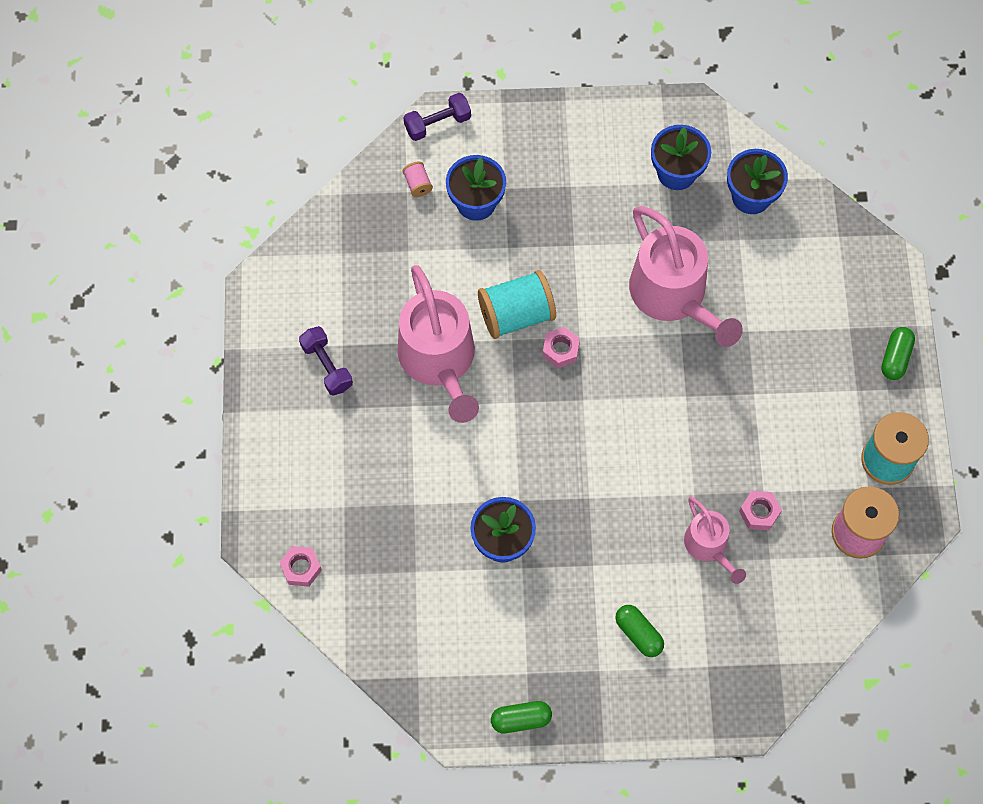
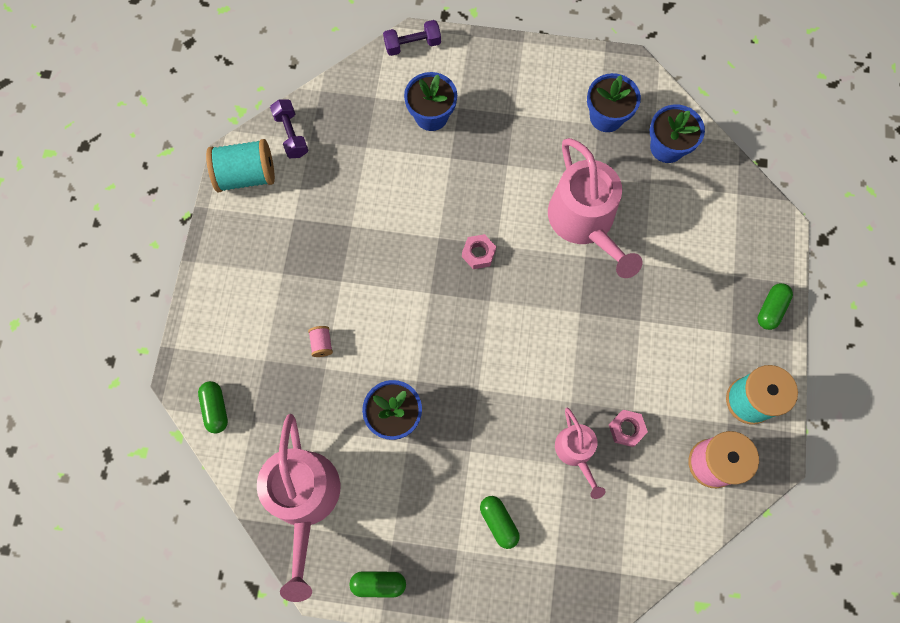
camera: 10 degrees right, 5 degrees up
(301, 568) = (216, 409): pink nut -> green capsule
(327, 366) = (277, 234): purple dumbbell -> purple dumbbell (291, 134)
(417, 184) = (385, 92): pink spool -> pink spool (322, 344)
(439, 360) = (373, 245): pink watering can -> pink watering can (304, 500)
(516, 314) = (446, 216): turquoise spool -> turquoise spool (246, 175)

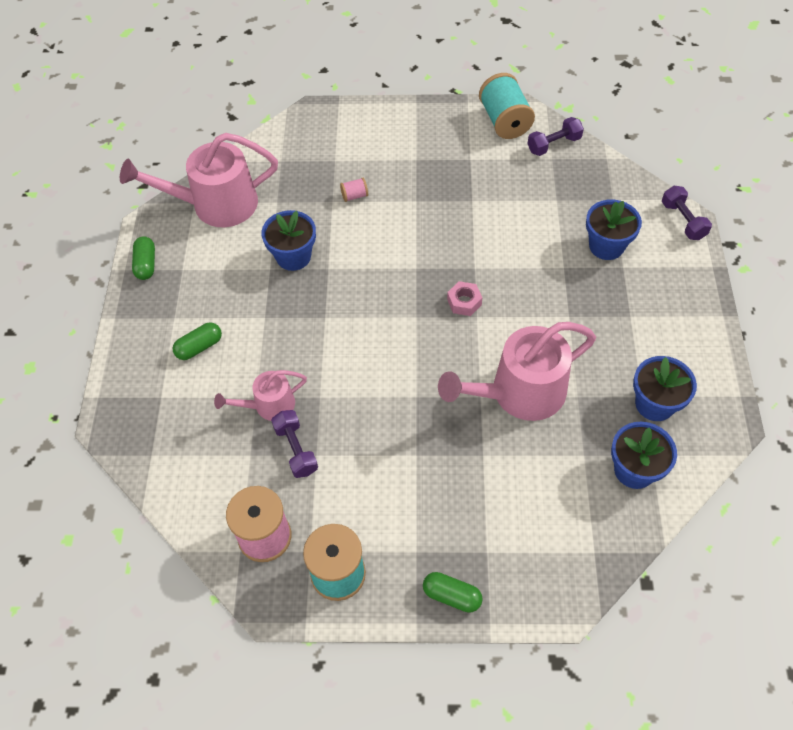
camera: 85 degrees right, 15 degrees down
(216, 409) = (289, 137): green capsule -> none
(626, 429) = (296, 449): pink nut -> purple dumbbell

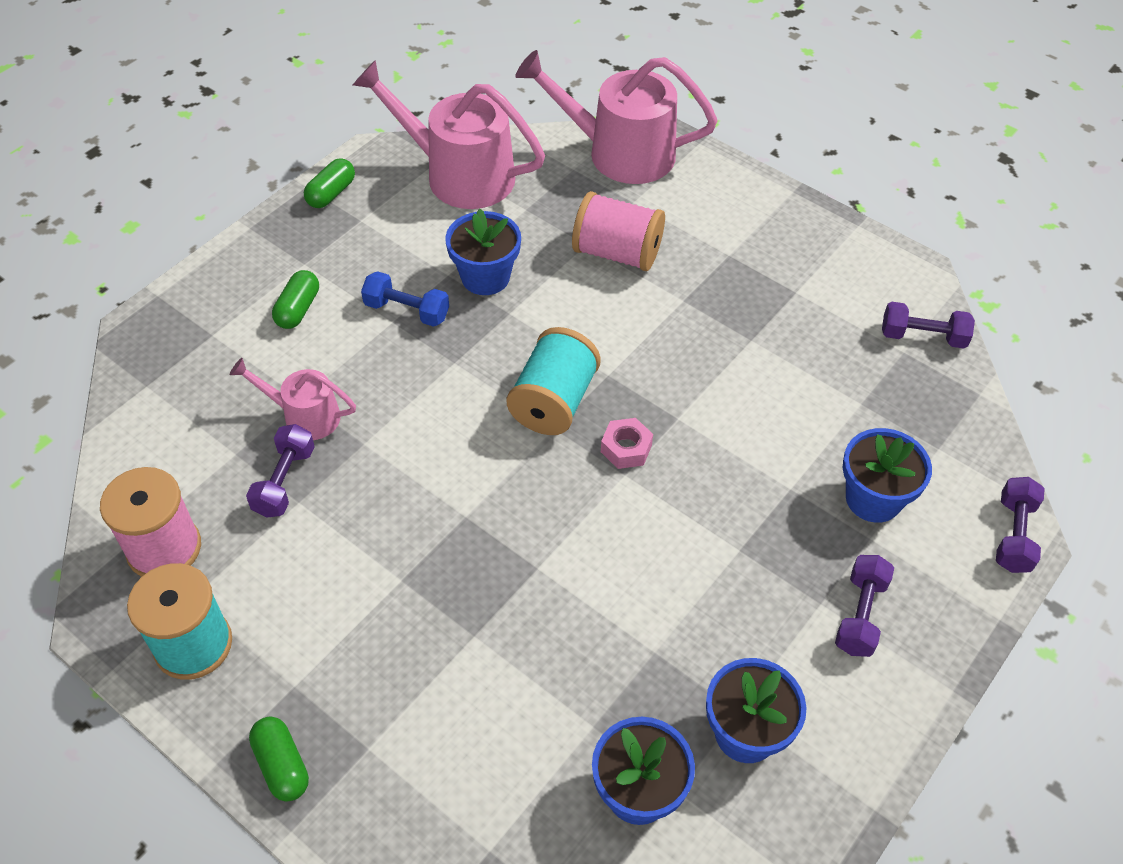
camera: 35 degrees right, 5 degrees down
(199, 347) = (298, 309): green capsule -> green capsule turned 75 degrees counterclockwise
(267, 305) = (407, 310): none -> blue dumbbell
(354, 196) = (617, 253): pink spool -> pink spool, size x2.25
(504, 121) = (884, 273): turquoise spool -> turquoise spool (553, 402)
(520, 393) = (588, 596): pink watering can -> pink watering can (620, 153)
(652, 308) = (860, 615): none -> purple dumbbell

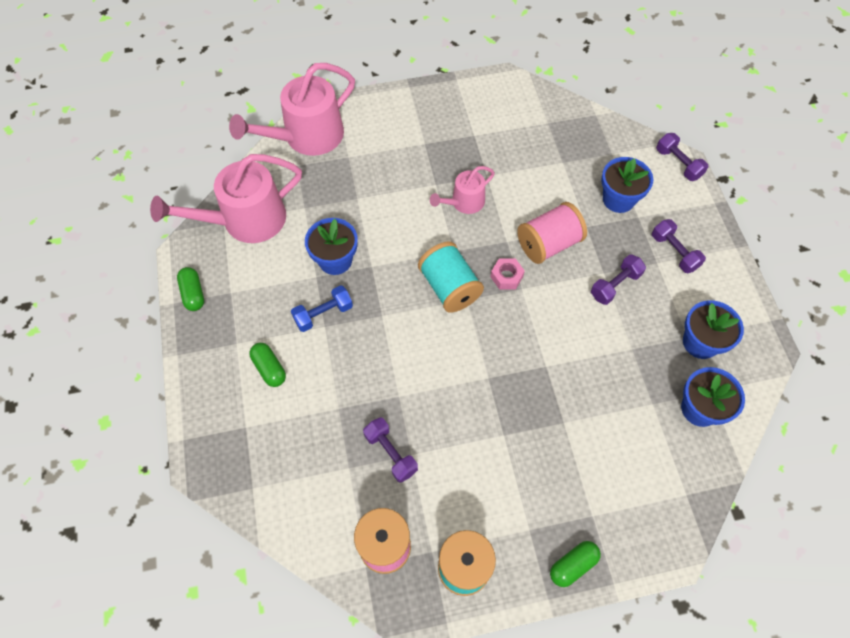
camera: 50 degrees left, 10 degrees up
(282, 765) = (573, 565): green capsule -> green capsule turned 45 degrees counterclockwise
(305, 416) = (353, 414): pink watering can -> pink watering can (464, 202)
(617, 253) = (377, 189): pink spool -> pink spool (548, 244)
(923, 337) = (546, 109): purple dumbbell -> purple dumbbell (615, 285)

